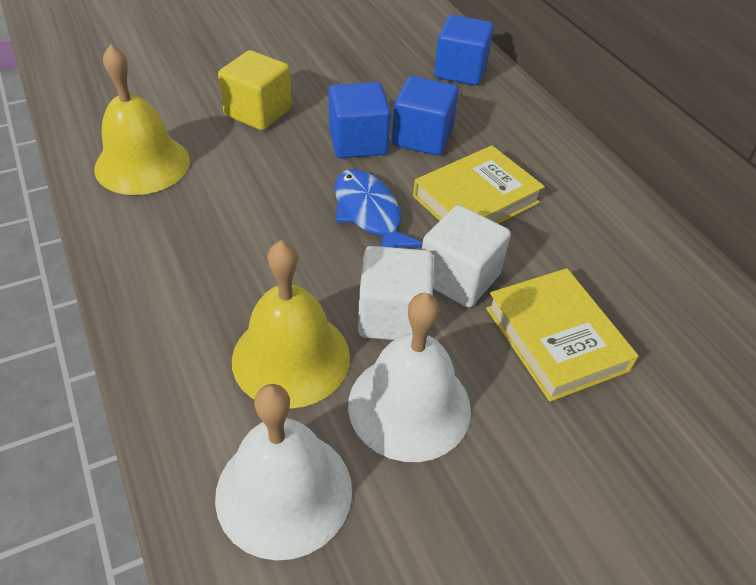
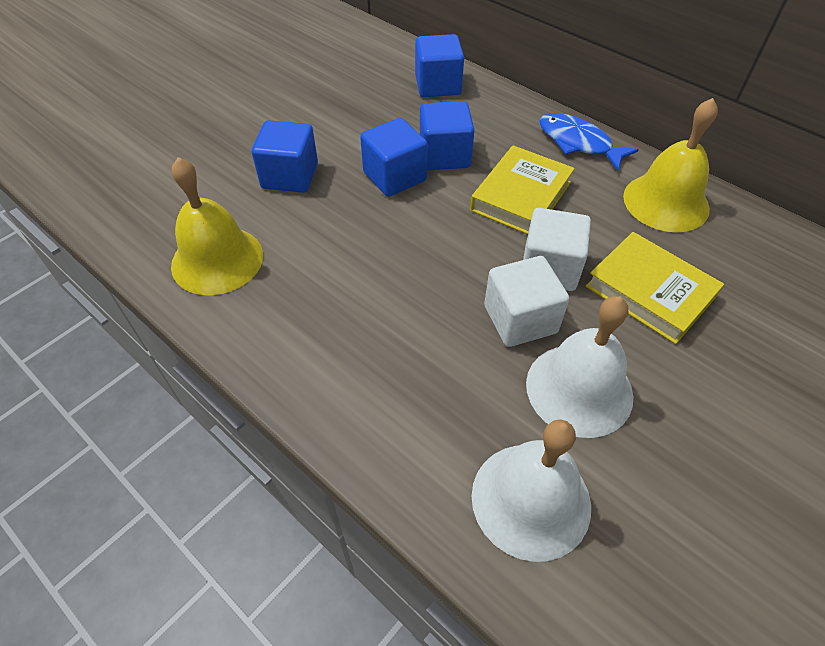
camera: 20 degrees left, 5 degrees up
(258, 112) = (290, 176): yellow cube -> blue cube
(291, 357) = (463, 386): yellow bell -> yellow bell (666, 202)
(369, 214) = (445, 238): blue fish -> blue fish (578, 143)

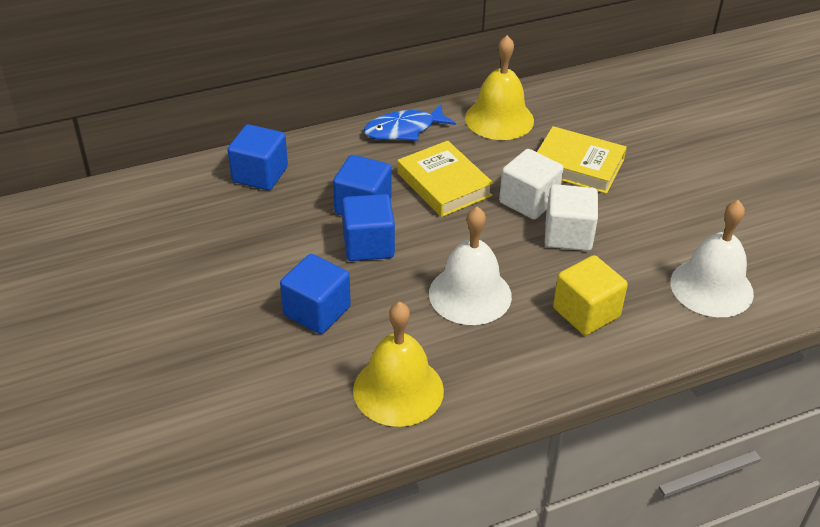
camera: 65 degrees left, 10 degrees down
(402, 374) = (586, 312): none -> yellow cube
(579, 389) = (640, 232): white bell -> white bell (470, 294)
(650, 292) = (578, 165): yellow book -> yellow book turned 45 degrees clockwise

